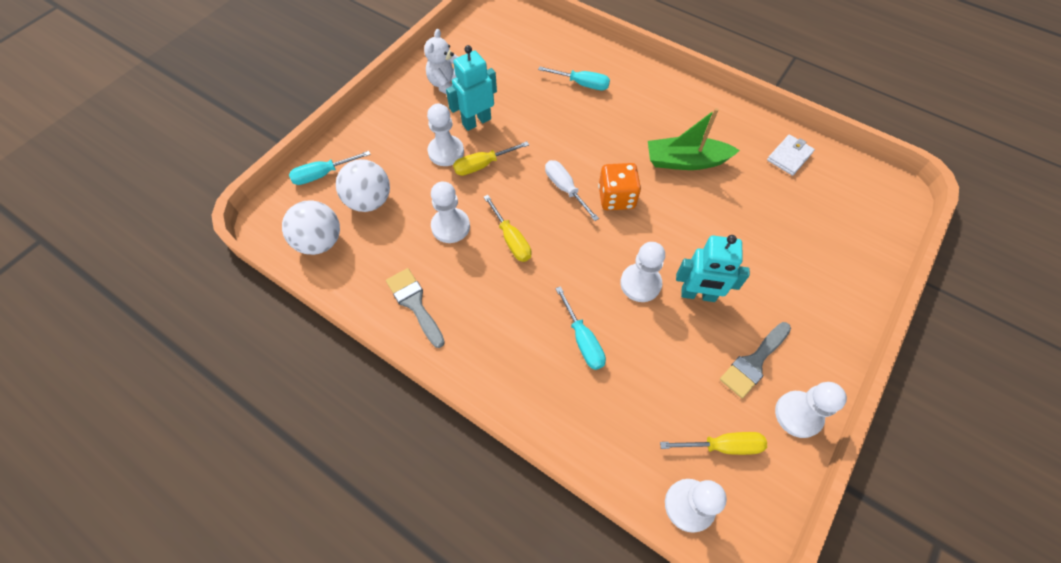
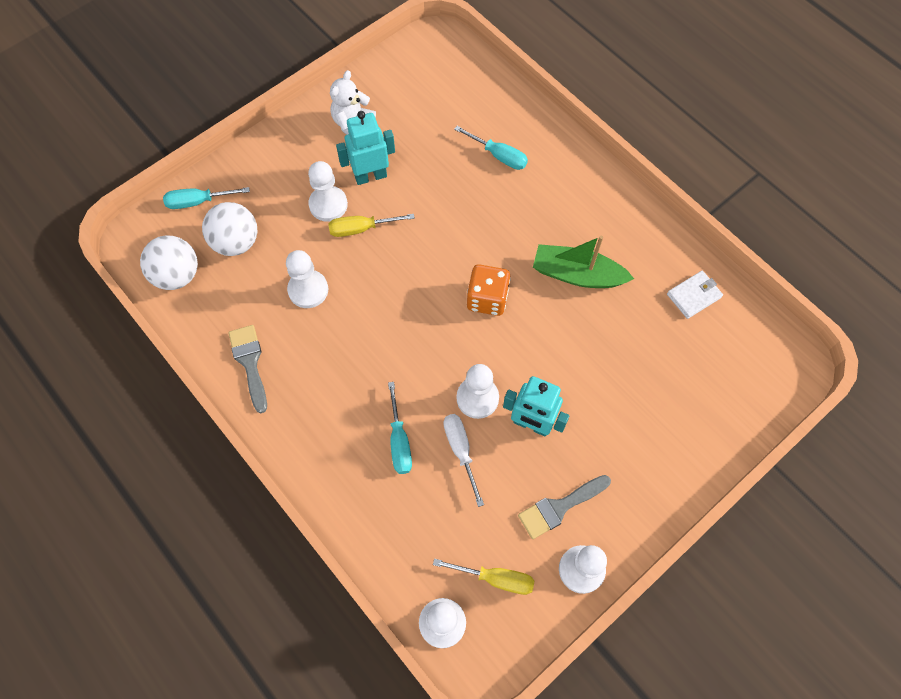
camera: 15 degrees right, 5 degrees up
(511, 239) = (364, 318): yellow screwdriver -> none
(565, 189) = (437, 276): white screwdriver -> white screwdriver (461, 451)

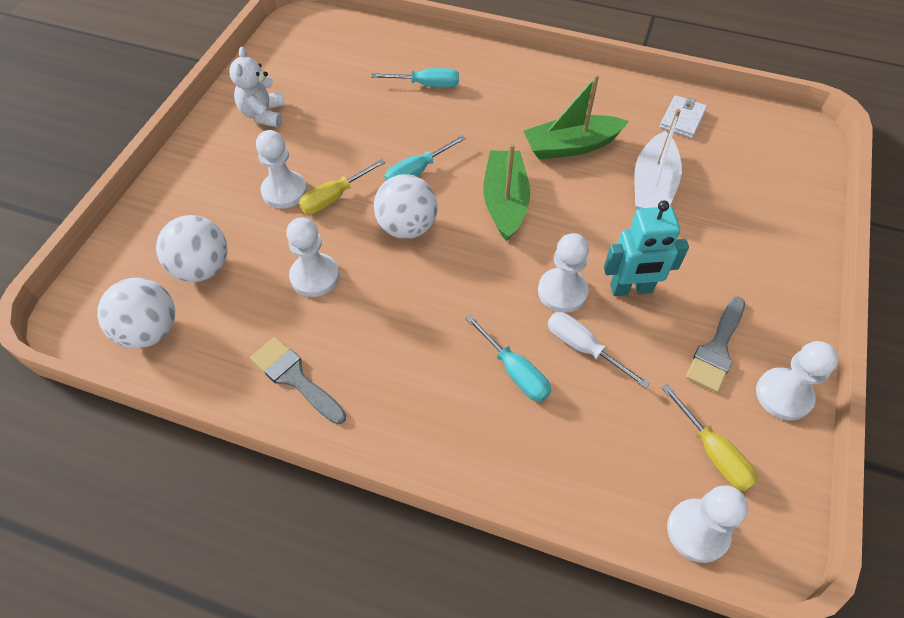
camera: 30 degrees left, 10 degrees down
(198, 202) = (132, 249): turquoise screwdriver -> turquoise screwdriver (417, 172)
(370, 176) = (312, 149): turquoise robot -> none
(399, 282) = (407, 227): none -> white ball
(487, 299) = (505, 202): orange dice -> green boat
(495, 578) = (712, 452): yellow screwdriver -> yellow screwdriver turned 75 degrees clockwise
(617, 346) = (652, 186): none -> white boat

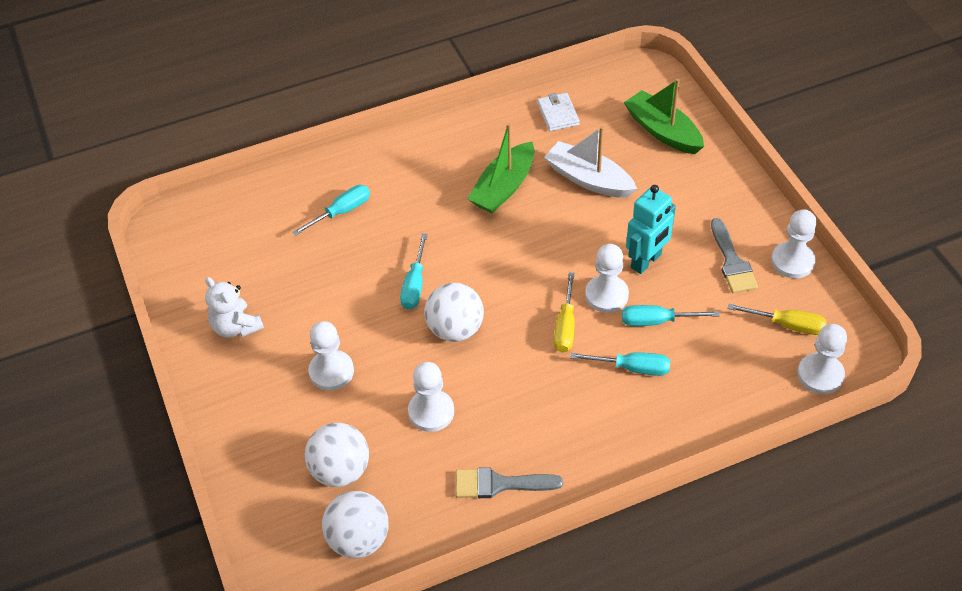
camera: 40 degrees left, 5 degrees down
(334, 197) = (376, 347): yellow screwdriver -> yellow screwdriver (565, 326)
(505, 202) = (503, 261): green boat -> green boat (662, 131)
(583, 348) = (657, 321): white screwdriver -> turquoise screwdriver
(652, 186) = (588, 179): white boat -> white boat turned 150 degrees clockwise

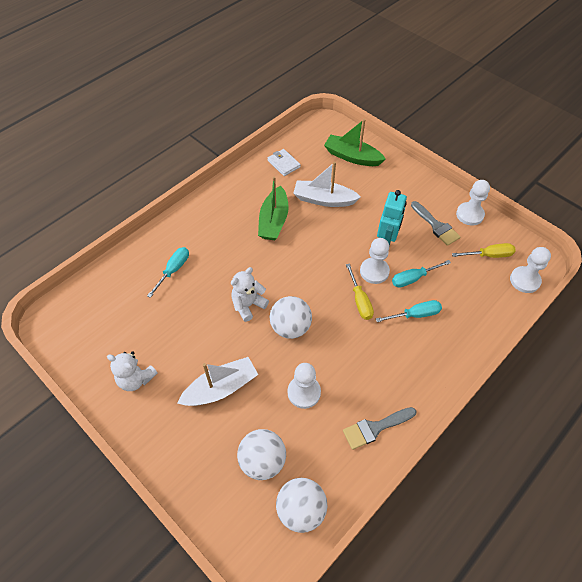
camera: 25 degrees left, 5 degrees up
(331, 371) = (221, 388): white pawn -> white boat
(415, 284) = (248, 305): turquoise screwdriver -> white teddy bear

